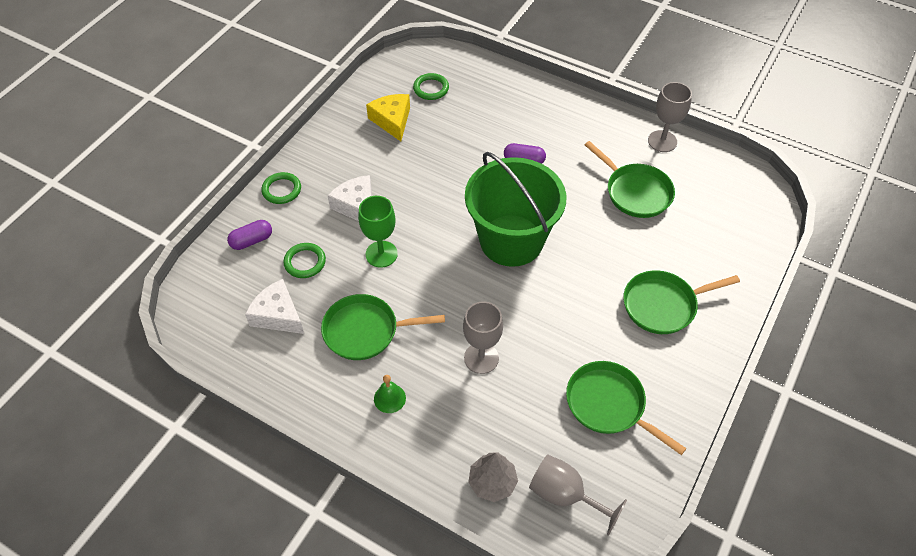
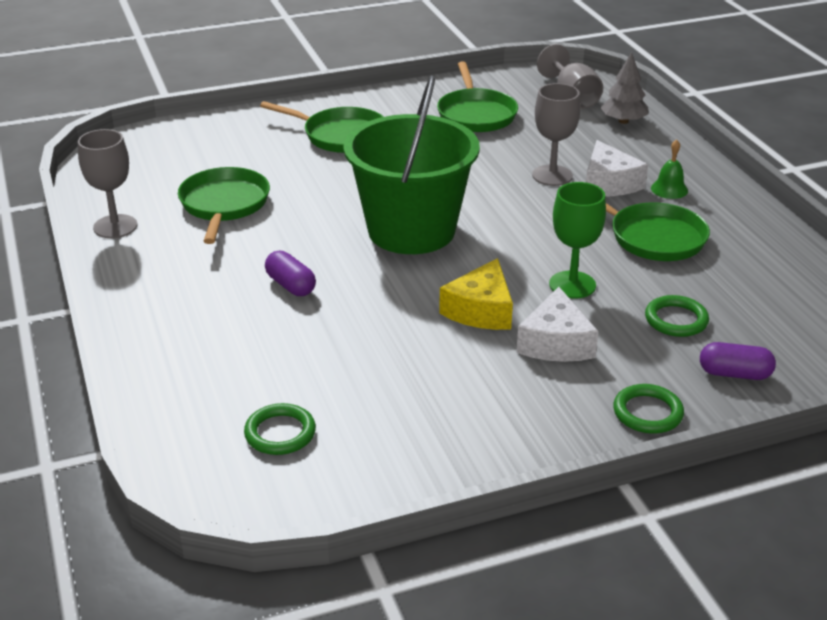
camera: 140 degrees left, 20 degrees down
(278, 315) = (746, 289): white cheese -> white cheese (609, 183)
(392, 121) = (394, 419): yellow cheese -> yellow cheese (481, 310)

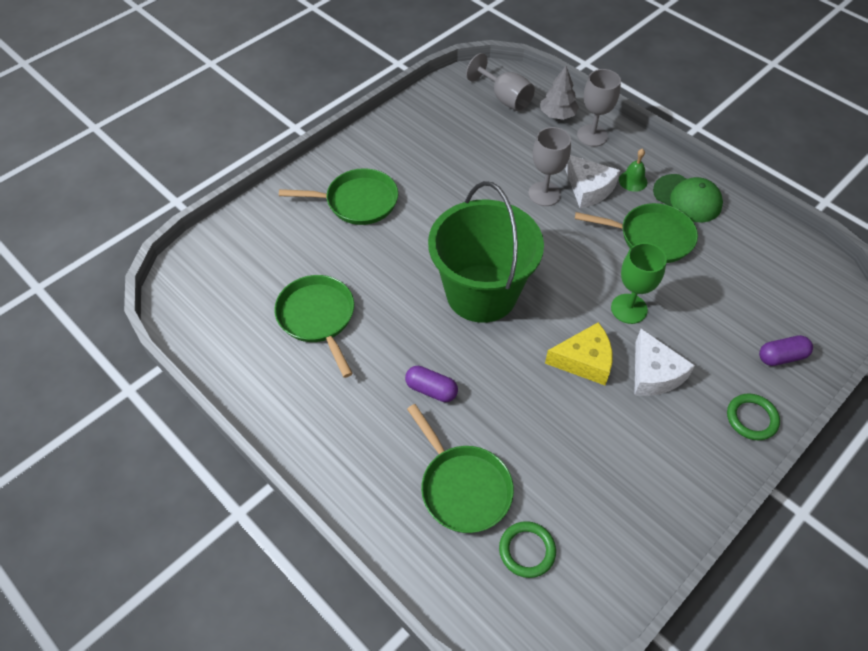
camera: 25 degrees left, 20 degrees up
(115, 226) = (245, 377): grey goblet -> grey goblet (592, 136)
(476, 114) = (446, 142): green pan -> green pan (463, 487)
(481, 310) = (584, 361): yellow cheese -> yellow cheese turned 90 degrees counterclockwise
(676, 320) = (716, 318): green ring -> none
(726, 218) = (687, 198): none -> green cap

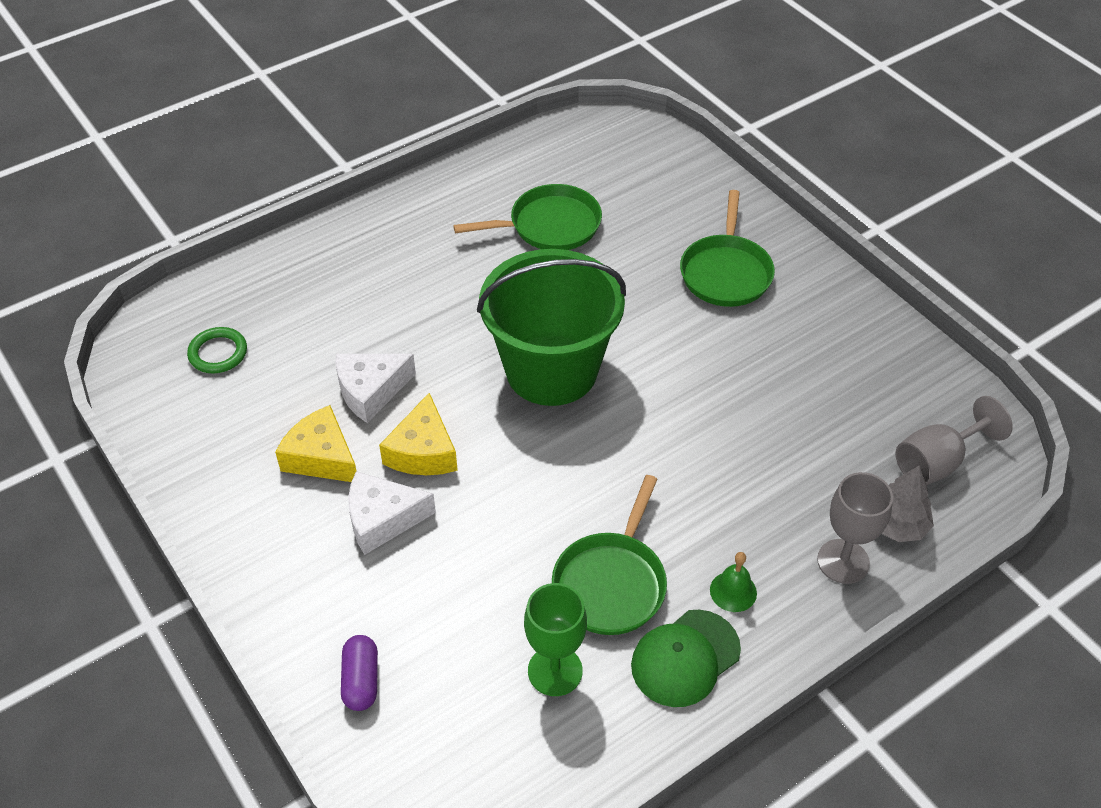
camera: 100 degrees right, 5 degrees down
(431, 390) = (427, 306): purple capsule -> none
(463, 487) = (304, 315): green pan -> none
(544, 194) = (717, 470): grey goblet -> none
(588, 189) = (722, 527): white cheese -> white cheese (371, 391)
(613, 429) = (321, 457): none -> yellow cheese
(629, 309) = (489, 519): green goblet -> green goblet (555, 671)
(751, 418) = (284, 607): green ring -> none

